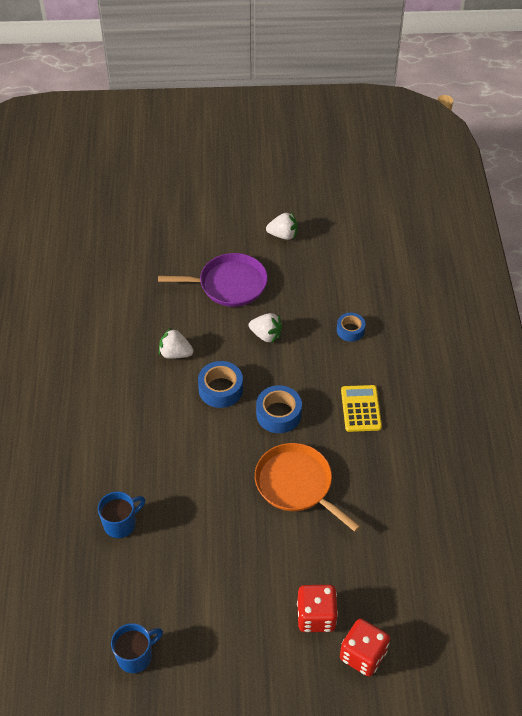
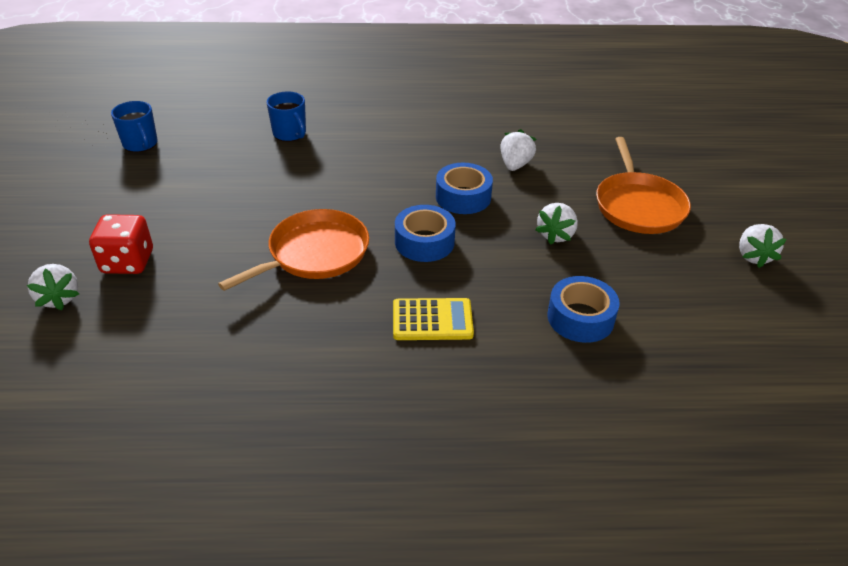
camera: 90 degrees right, 10 degrees down
(229, 284) = (638, 205): purple pan -> orange pan
(350, 330) = (580, 318): blue tape -> blue tape, size x1.52
(363, 655) = (59, 298): red dice -> white strawberry

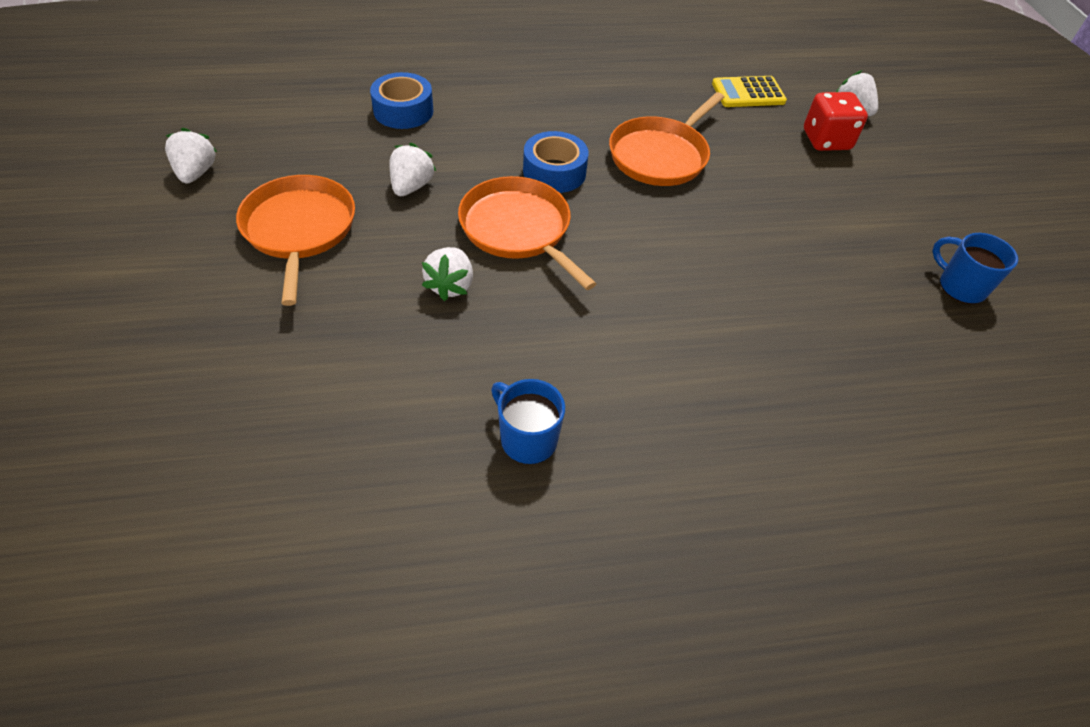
camera: 170 degrees right, 10 degrees up
(290, 134) = (781, 322): blue mug -> blue mug (527, 439)
(432, 320) = (534, 105): yellow calculator -> yellow calculator (748, 93)
(463, 197) = (518, 229): blue tape -> orange pan

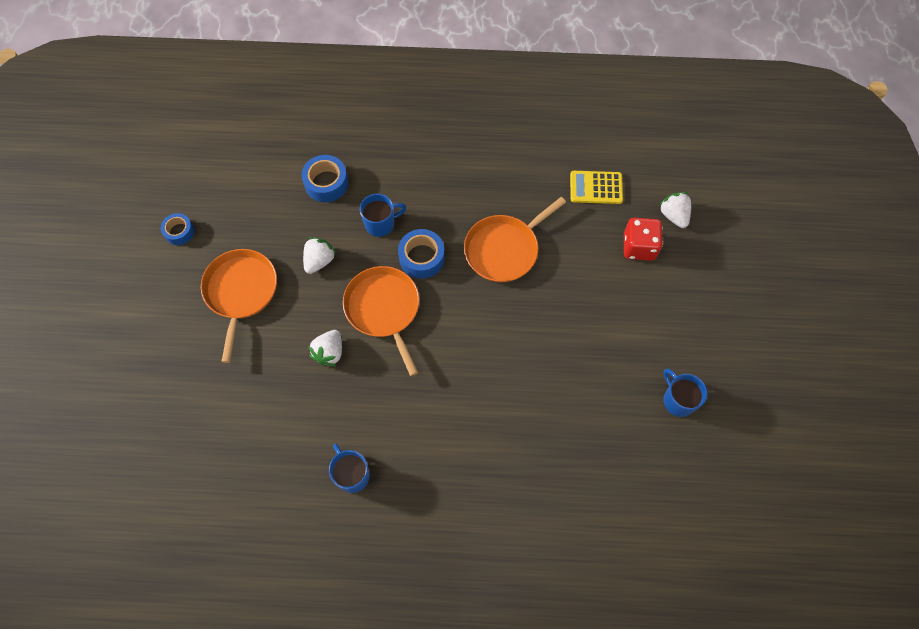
camera: 15 degrees right, 15 degrees up
(196, 173) = (179, 232): white strawberry -> blue tape
(488, 143) = (381, 224): none -> blue mug

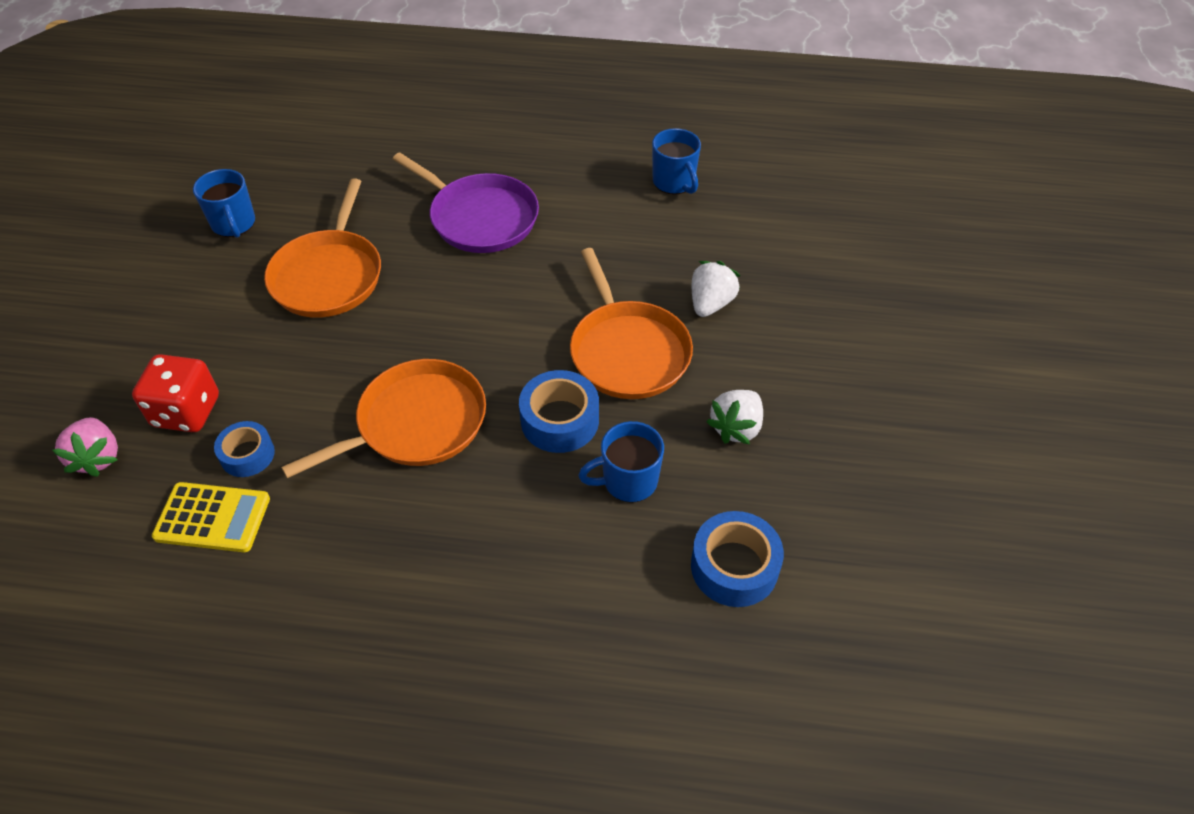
camera: 175 degrees left, 15 degrees down
(179, 232) = (1000, 493): blue tape -> blue tape (247, 455)
(241, 292) = (862, 390): orange pan -> orange pan (329, 275)
(498, 422) = (480, 217): none -> purple pan
(673, 215) = (98, 457): white strawberry -> pink strawberry

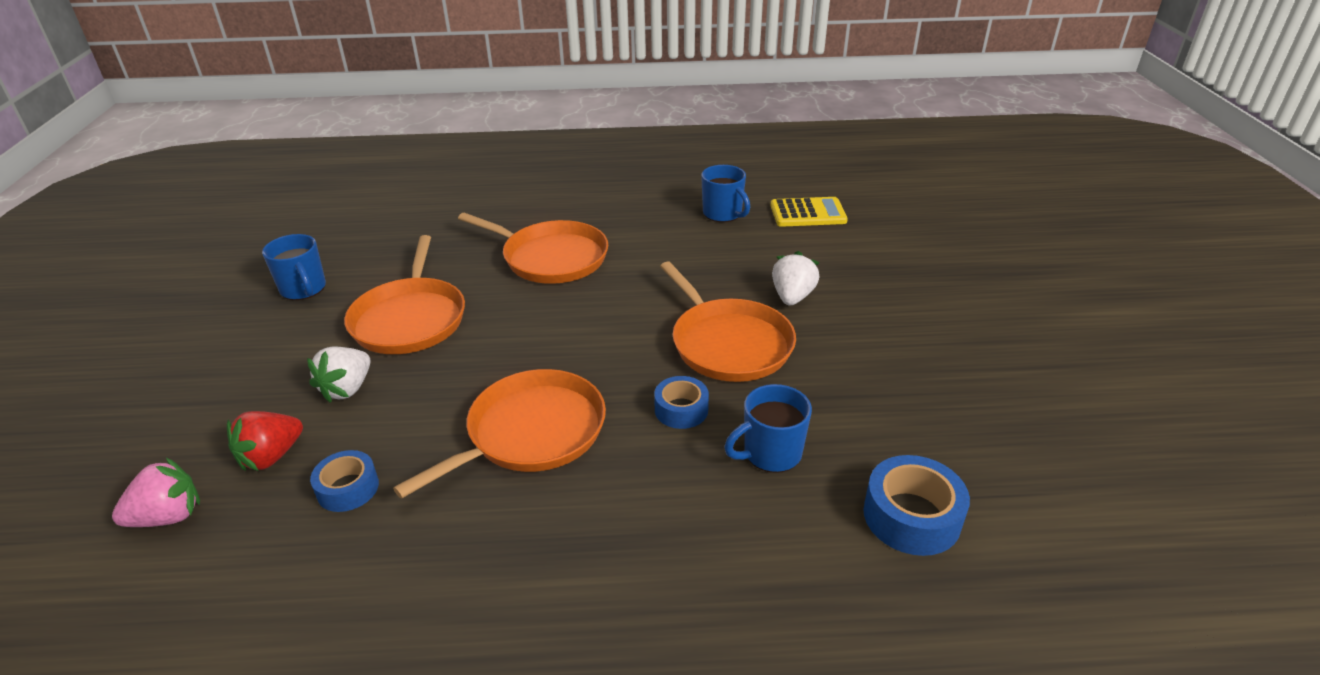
camera: 10 degrees left, 15 degrees down
(98, 457) = (168, 516): pink strawberry -> pink strawberry turned 90 degrees counterclockwise
(186, 411) = (271, 456): red dice -> red strawberry
(212, 518) = (315, 558): yellow calculator -> yellow calculator (808, 213)
(480, 217) = (551, 258): purple pan -> orange pan
(559, 420) = (681, 410): blue tape -> blue tape, size x0.66
(736, 428) = (859, 392): white strawberry -> white strawberry (347, 389)

